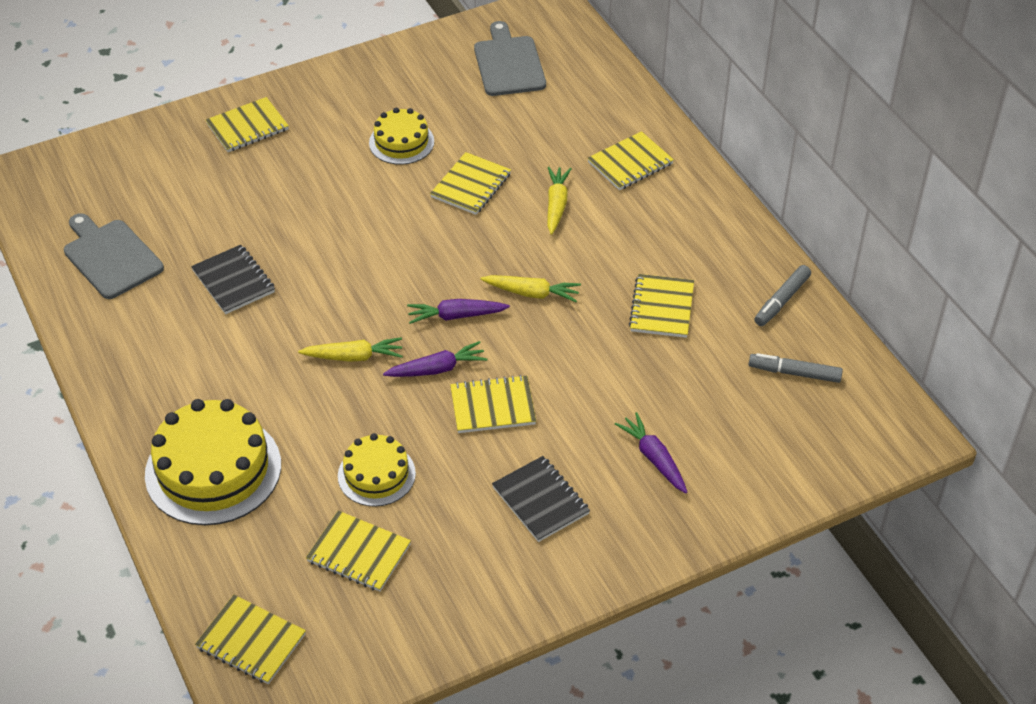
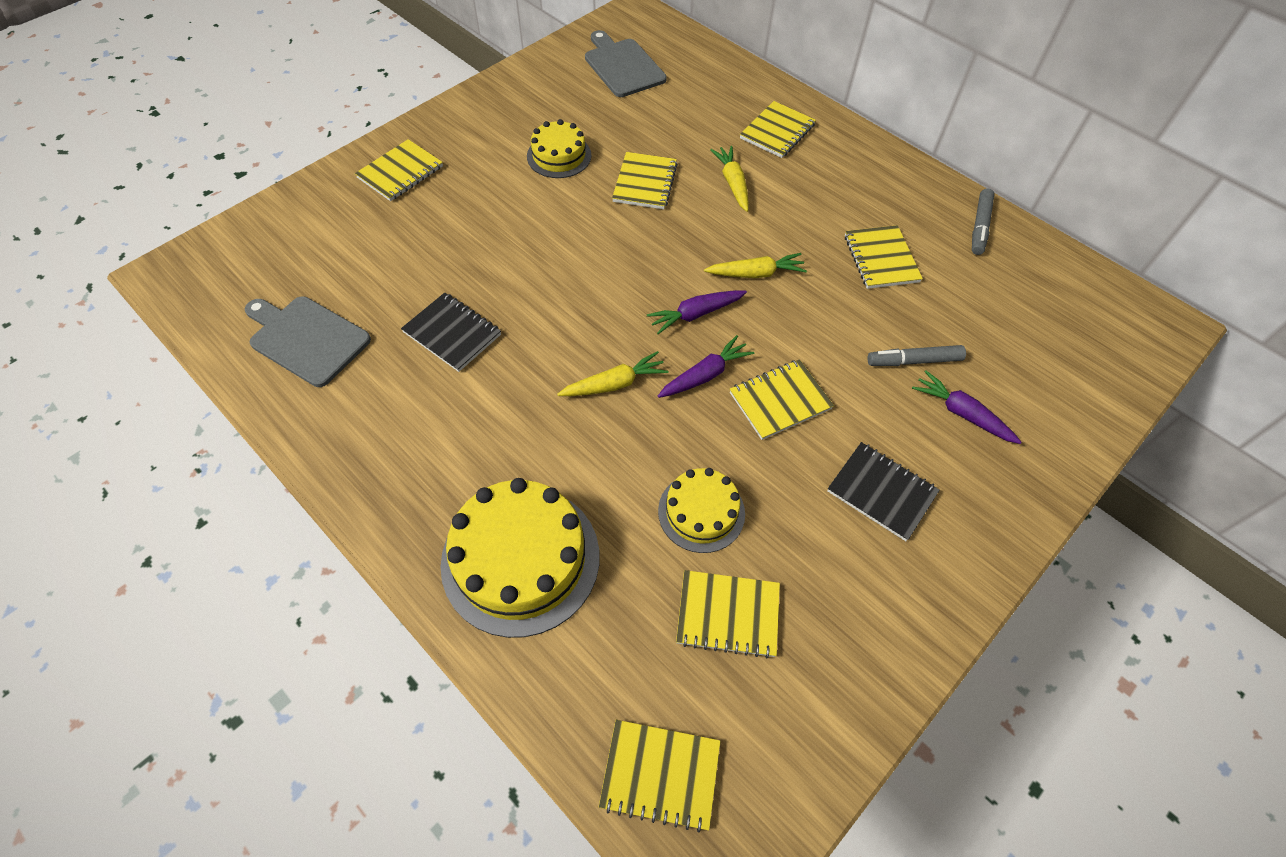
camera: 20 degrees left, 10 degrees up
(794, 373) = (1032, 292): grey marker -> grey marker (914, 361)

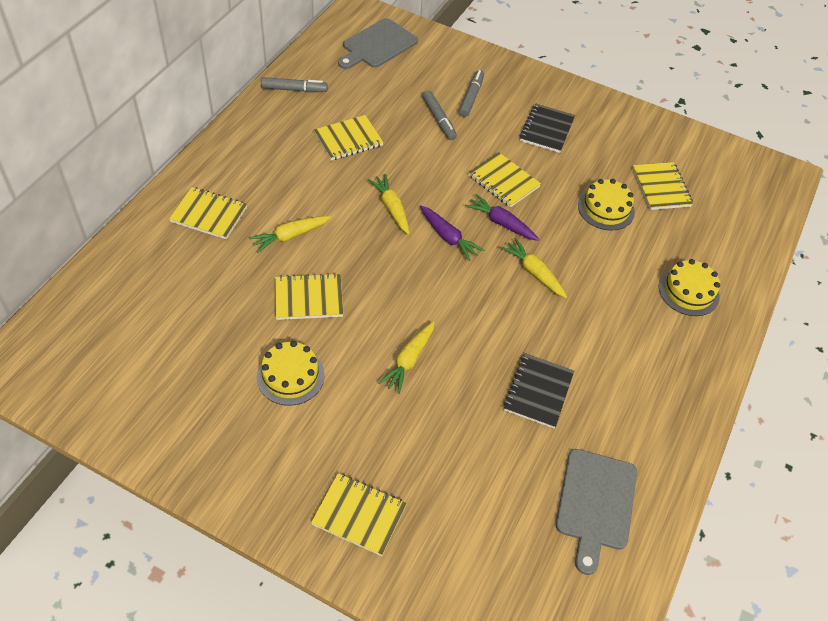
camera: 110 degrees left, 5 degrees down
(520, 559) = (688, 291): yellow cake -> yellow cake, size x0.57
(539, 239) = (409, 360): none -> yellow carrot
(622, 66) = (124, 356): grey cutting board -> grey cutting board (377, 45)
(660, 774) = (758, 202): yellow notebook -> none
(961, 413) = (471, 97): purple carrot -> grey marker

